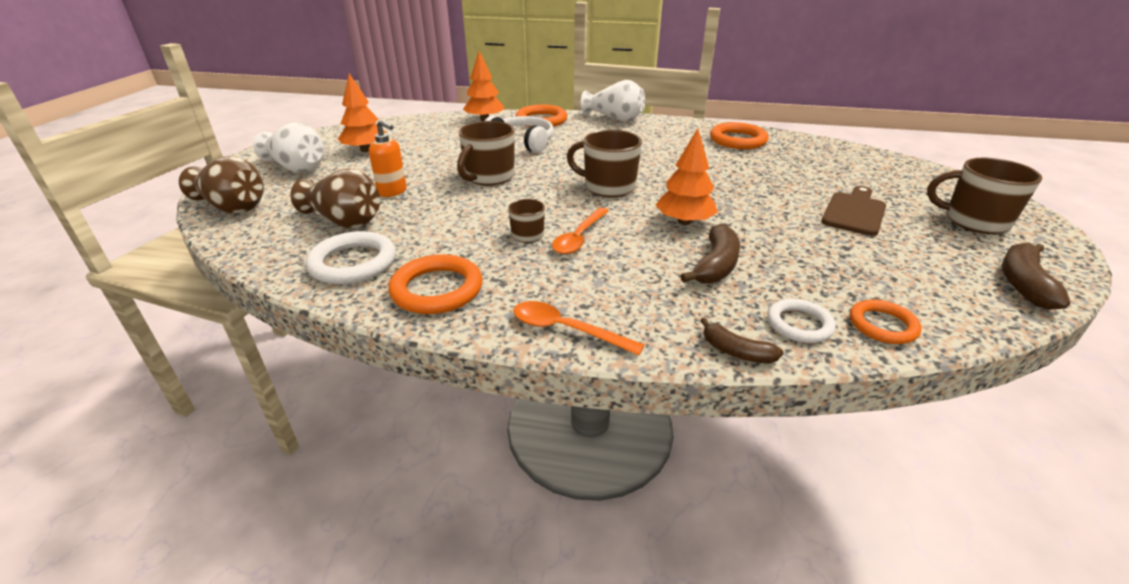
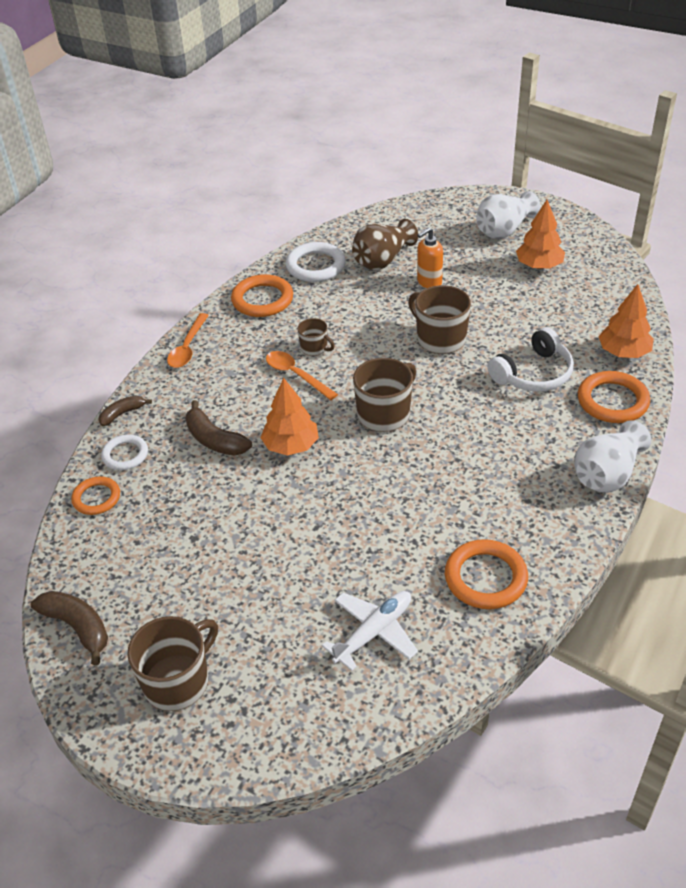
camera: 110 degrees right, 10 degrees up
(232, 207) = (431, 209): brown vase -> none
(566, 330) = (188, 347): orange spoon -> orange spoon turned 150 degrees clockwise
(824, 164) = (374, 632): none -> white plane
(854, 212) = (247, 584): brown cutting board -> none

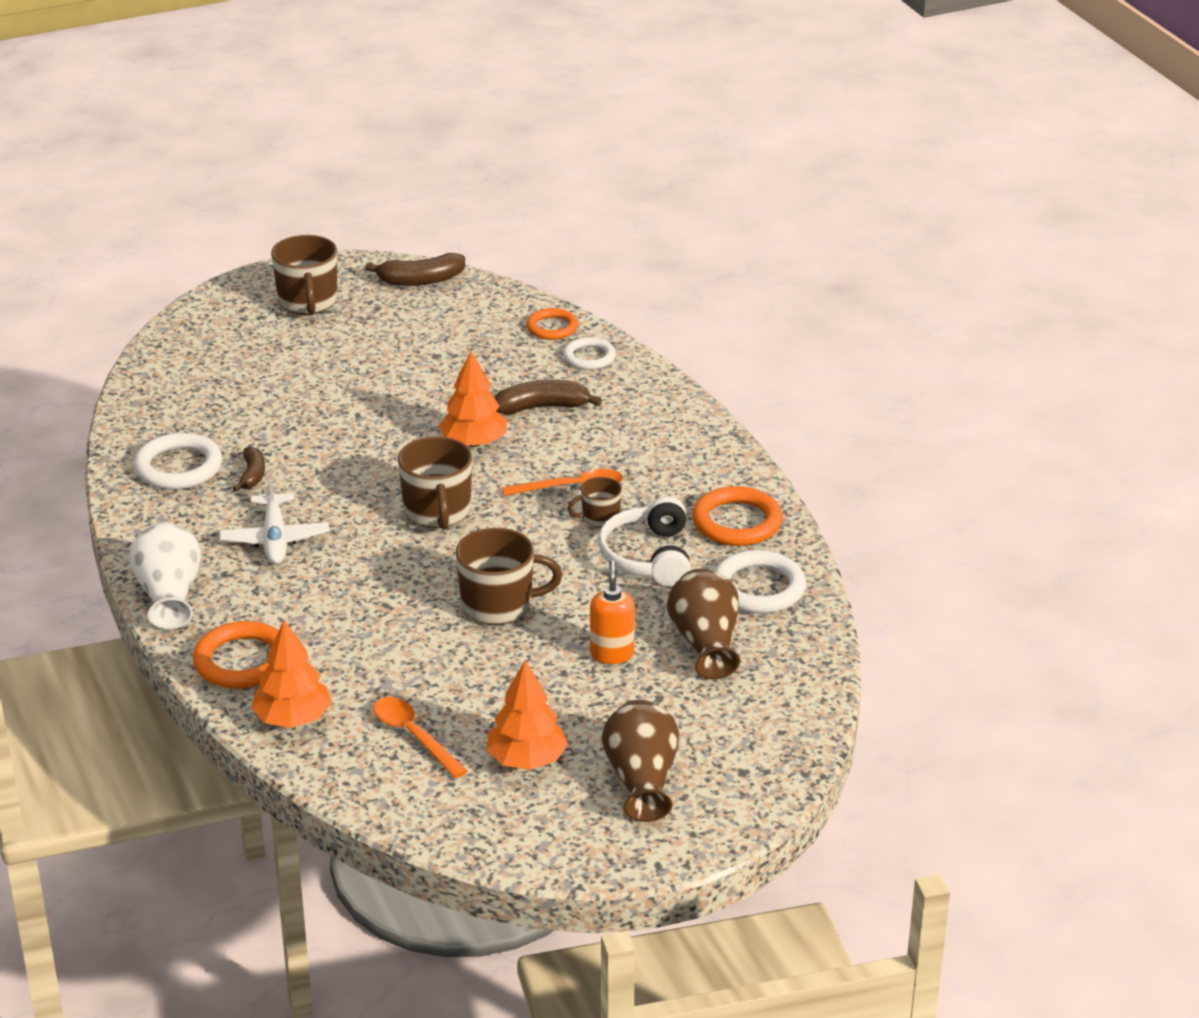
camera: 125 degrees right, 10 degrees down
(122, 414) = (652, 374): brown banana -> brown banana (252, 475)
(188, 347) = (710, 443): orange spoon -> orange spoon (414, 736)
(374, 632) = (217, 394): white plane -> white plane (275, 539)
(485, 578) = (178, 467): orange ring -> white ring
(504, 230) = (641, 780): white vase -> brown vase
(533, 374) = (355, 635): white headphones -> white headphones (648, 556)

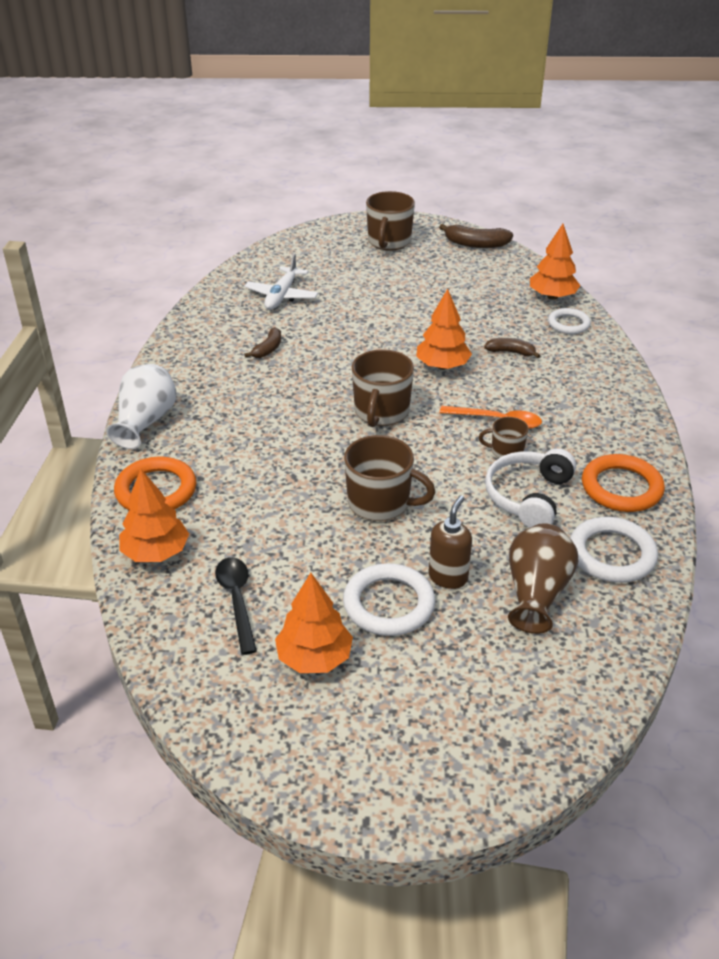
camera: 25 degrees right, 5 degrees up
(178, 467) = (223, 331): white ring -> white ring (388, 604)
(275, 539) = (249, 400): white plane -> white plane (282, 296)
(414, 736) = (237, 600): orange spoon -> black spoon
(542, 407) = (511, 352): brown banana -> brown banana, size x0.64
(552, 327) = (552, 296): orange ring -> orange tree
(612, 654) = (448, 577): orange soap dispenser -> brown soap dispenser
(641, 780) = (403, 717): brown vase -> none

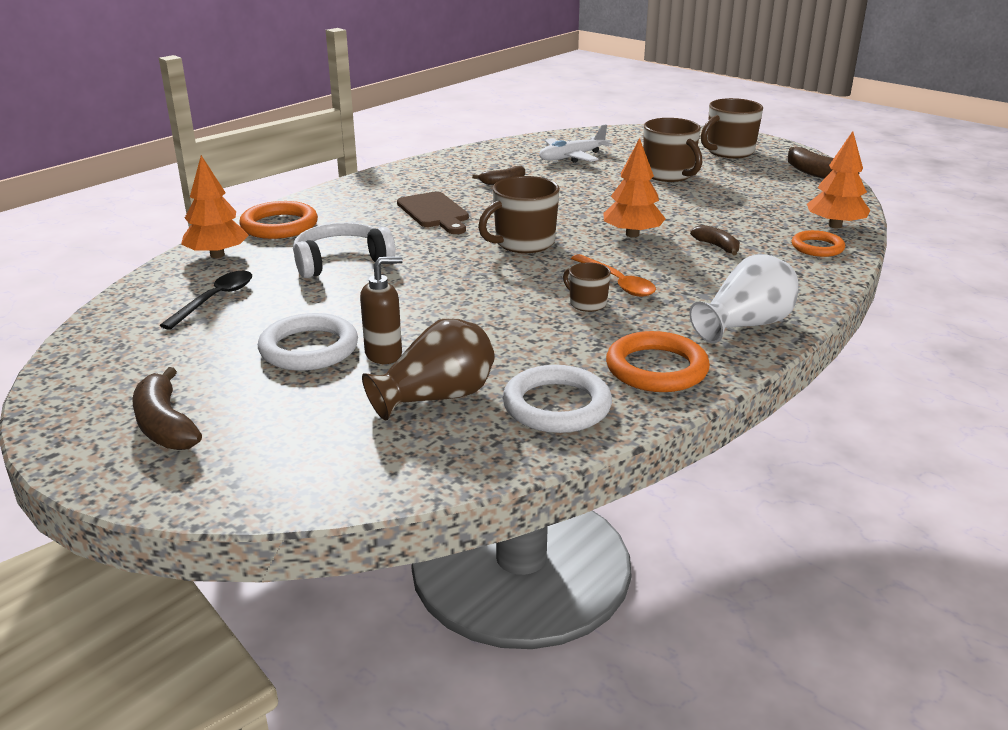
camera: 40 degrees right, 10 degrees down
(145, 422) = (341, 191): white vase -> white vase (745, 325)
(265, 411) = (434, 212): none -> brown cutting board
(314, 657) = (201, 352): orange tree -> none
(380, 503) = (418, 292): brown mug -> brown mug (668, 175)
(402, 738) = (165, 425): none -> brown banana
(528, 496) = (551, 337): white headphones -> white headphones (341, 262)
(568, 324) = (817, 247): white ring -> orange ring

